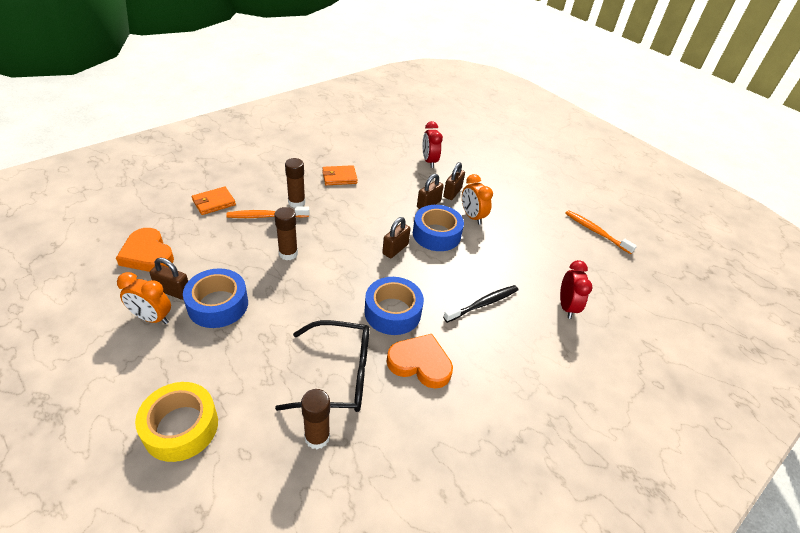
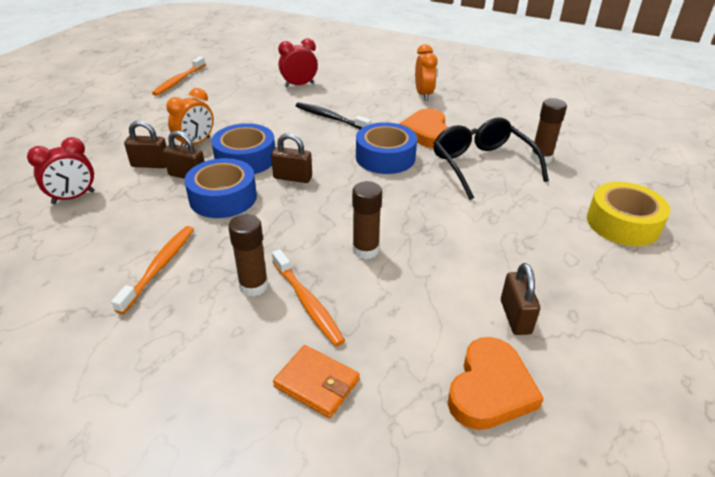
camera: 110 degrees left, 5 degrees down
(152, 318) = (565, 311): orange clock -> orange clock (423, 94)
(218, 305) = (492, 268): blue tape -> blue tape (223, 197)
(339, 177) = (159, 267): orange wallet -> orange toothbrush

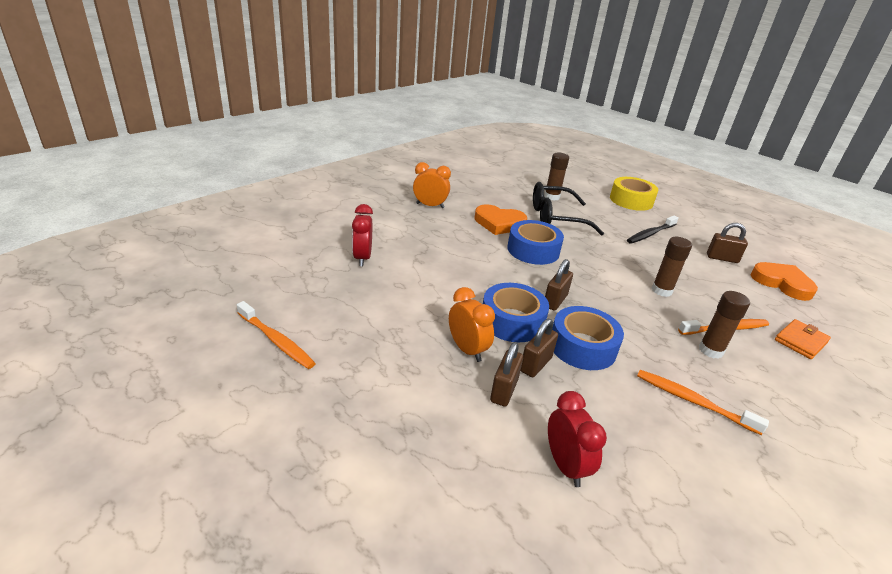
camera: 75 degrees left, 5 degrees down
(330, 118) = (450, 258): black toothbrush -> black toothbrush (650, 234)

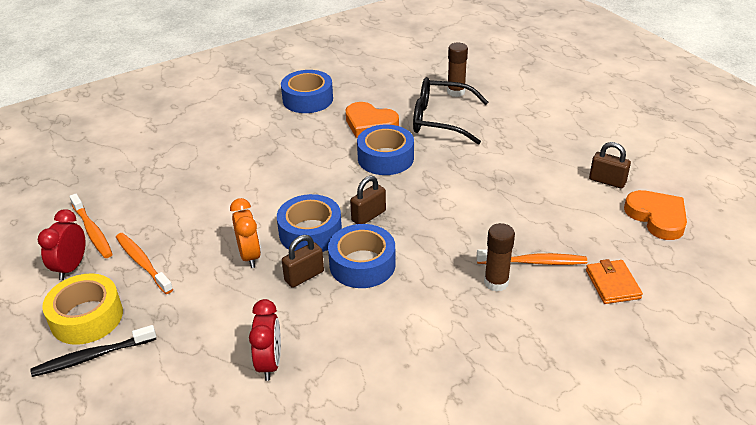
camera: 20 degrees right, 5 degrees up
(362, 258) = (206, 157): red clock -> red clock (71, 267)
(430, 206) = (307, 99): orange clock -> blue tape
(504, 390) = (259, 296): brown padlock -> none
(631, 200) = (554, 100): yellow tape -> yellow tape (87, 317)
(650, 234) = (541, 145): black toothbrush -> black toothbrush (92, 357)
(661, 290) = (496, 214): brown glue stick -> none
(693, 401) = (433, 328): orange toothbrush -> orange toothbrush (142, 263)
(800, 341) = (612, 284): orange wallet -> orange wallet turned 75 degrees counterclockwise

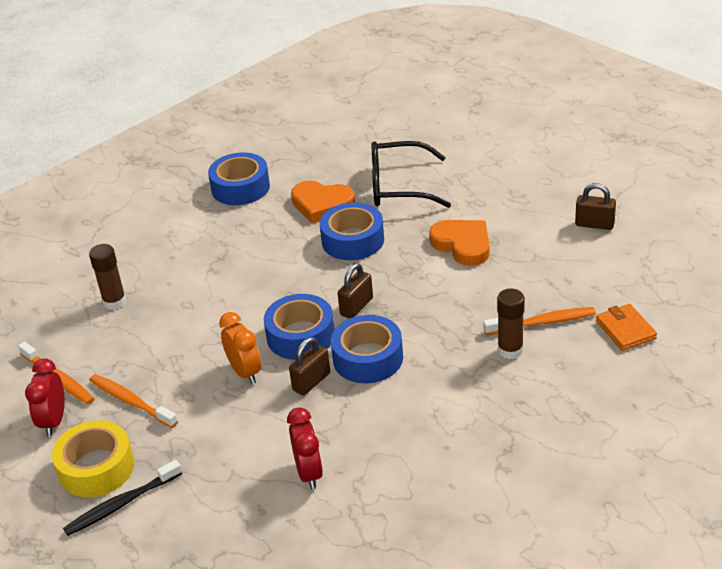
camera: 10 degrees left, 0 degrees up
(456, 92) = (405, 151): brown glue stick -> brown glue stick (114, 302)
(657, 217) = (653, 254): orange heart -> orange heart (462, 245)

